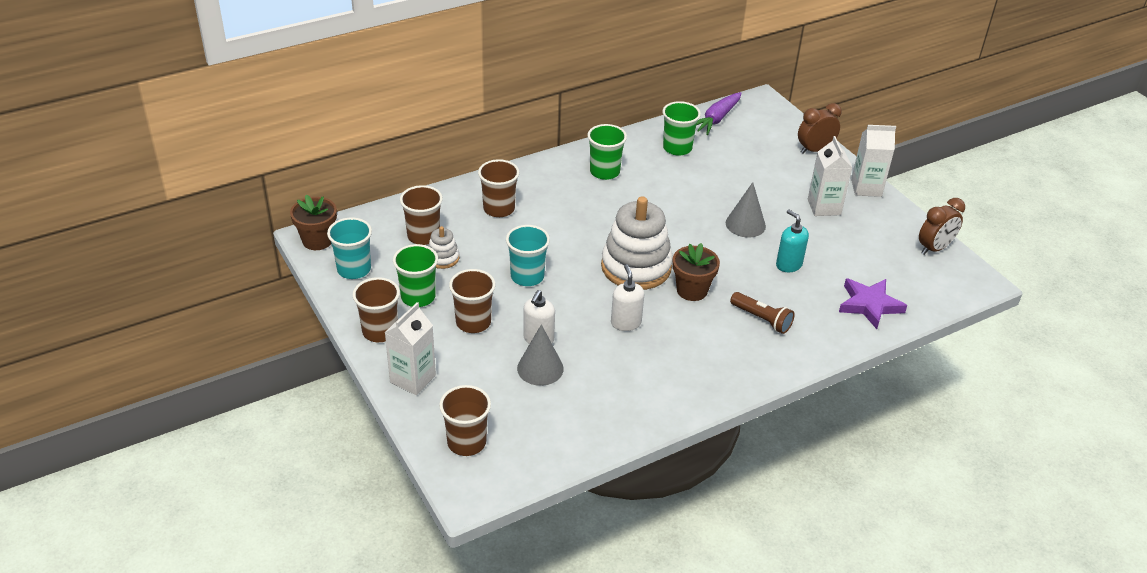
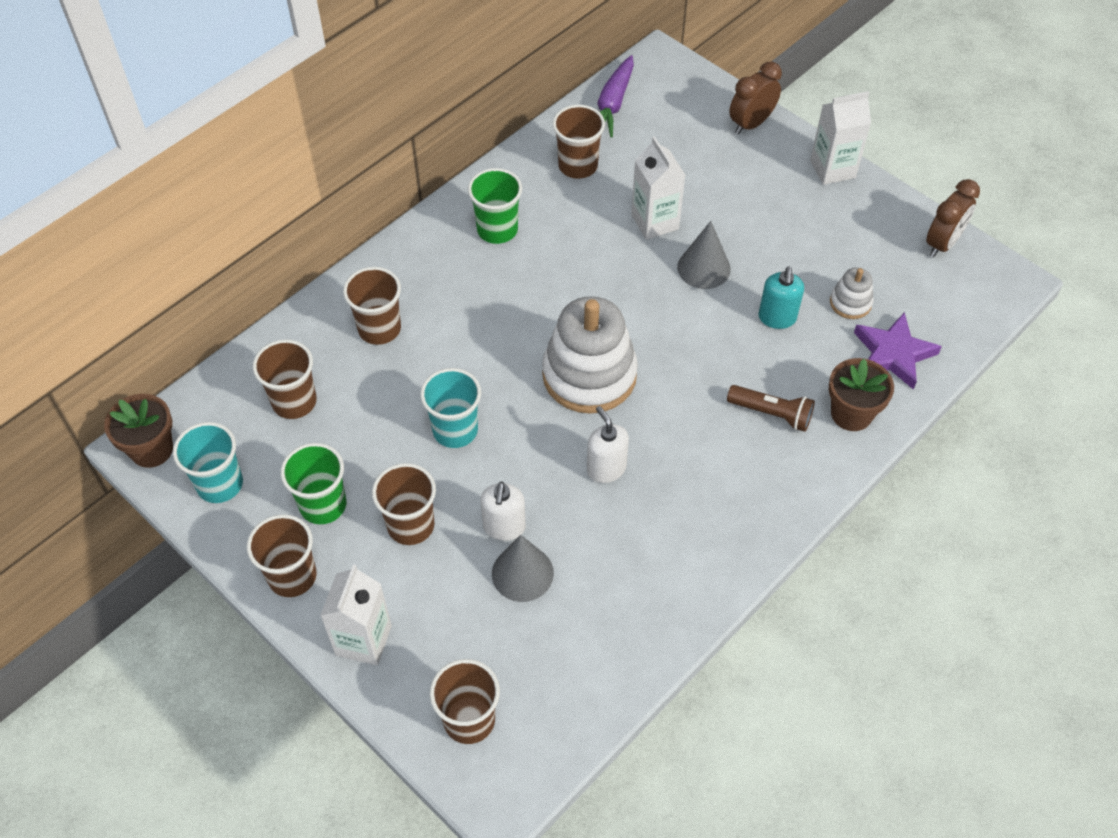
camera: 15 degrees left, 15 degrees up
(443, 258) = (333, 431): white stacking toy -> white stacking toy (850, 303)
(677, 148) = (578, 166): green cup -> brown cup
(692, 290) = (671, 393): brown flower pot -> brown flower pot (851, 414)
(788, 264) = (777, 318): turquoise soap dispenser -> turquoise soap dispenser turned 120 degrees counterclockwise
(824, 207) = (791, 214): white carton -> white carton (655, 222)

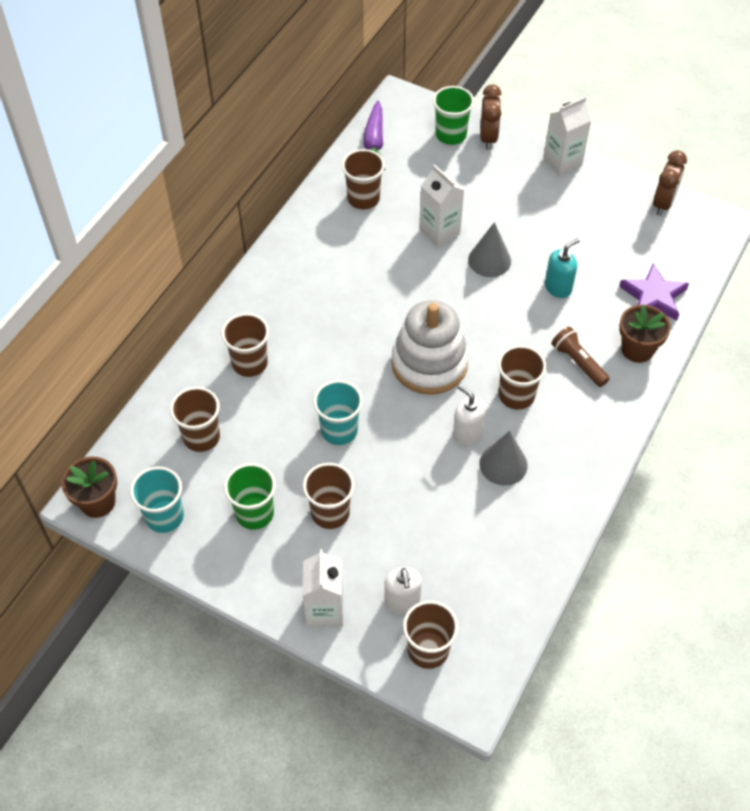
camera: 15 degrees left, 0 degrees up
(292, 576) = (250, 575): brown cup -> brown cup (516, 395)
(497, 230) = (317, 263): green cup -> green cup (451, 135)
(504, 527) = (404, 497): white soap dispenser -> white soap dispenser (402, 601)
(522, 573) = (430, 529): grey cone -> grey cone (503, 464)
(751, 124) = (488, 138): brown clock -> brown clock turned 150 degrees clockwise
(771, 414) = (578, 362): brown flashlight -> brown flashlight turned 135 degrees counterclockwise
(777, 318) = (558, 287): turquoise soap dispenser -> turquoise soap dispenser turned 120 degrees counterclockwise
(850, 303) = (609, 264): white stacking toy -> none

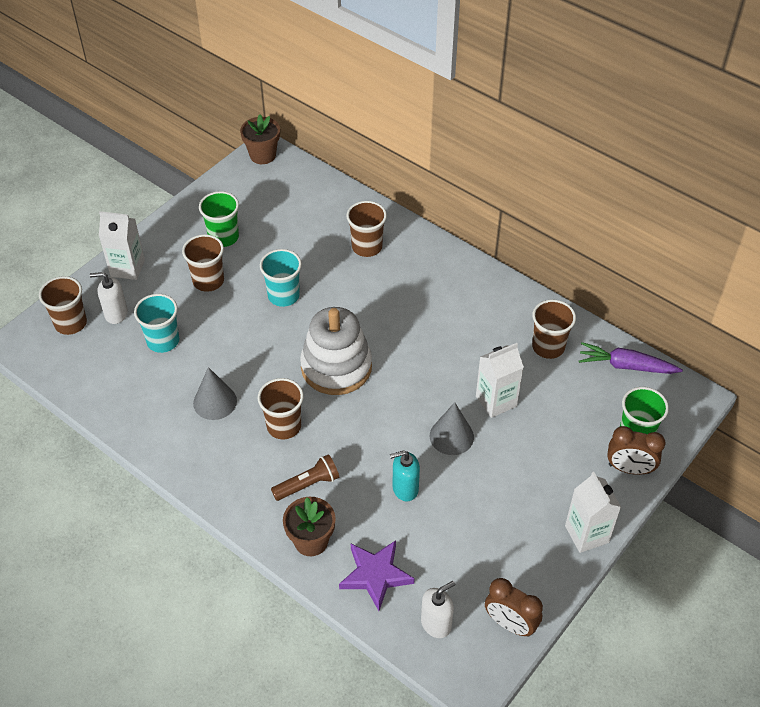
camera: 100 degrees right, 5 degrees down
(164, 516) = (238, 188): turquoise cup -> turquoise cup (163, 341)
(201, 437) = (302, 213): brown cup -> none
(467, 433) = (254, 381): white soap dispenser -> white soap dispenser (436, 623)
(558, 287) = (405, 488): turquoise soap dispenser -> turquoise soap dispenser turned 105 degrees clockwise

